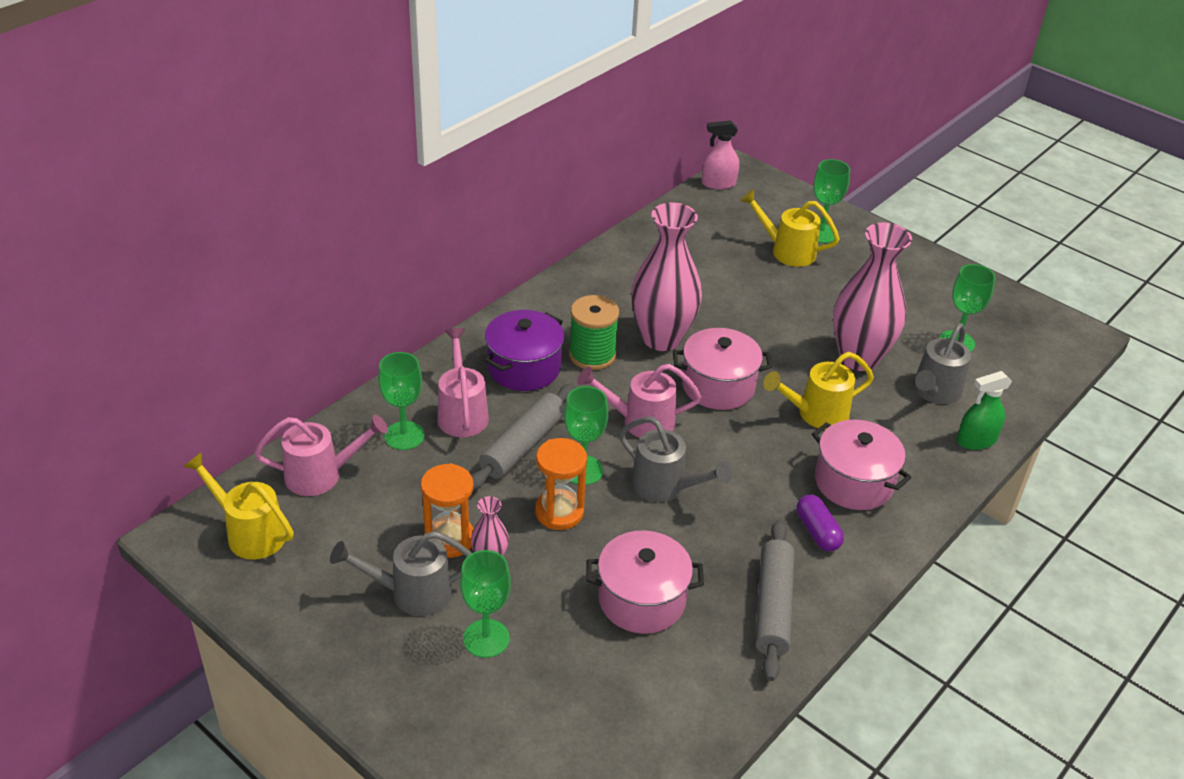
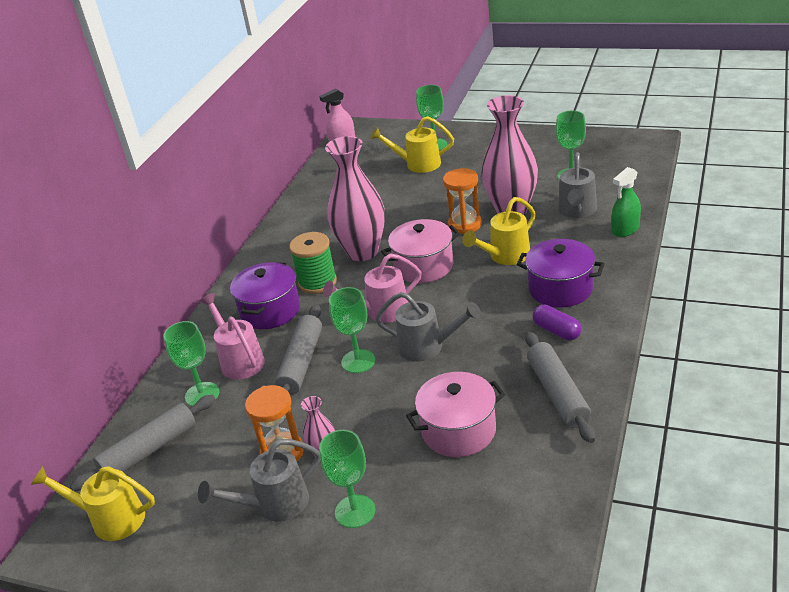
camera: 15 degrees left, 5 degrees down
(322, 475) = (149, 450): pink watering can -> grey rolling pin
(559, 512) = (358, 397): orange hourglass -> orange hourglass (464, 225)
(853, 482) = (560, 289): pink pot -> purple pot

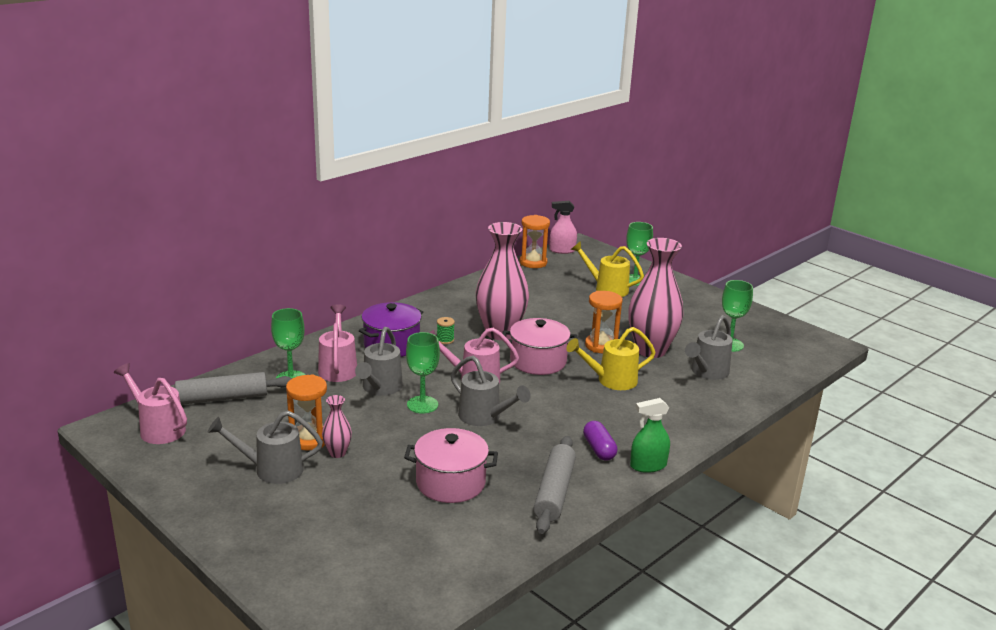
camera: 20 degrees right, 10 degrees down
(110, 519) = (158, 428): yellow watering can -> pink watering can
(301, 363) = (380, 388): grey rolling pin -> grey watering can
(317, 282) = (445, 340): green spool -> green spool, size x0.49
(327, 165) = (533, 262): none -> orange hourglass
(355, 511) = (322, 499): green goblet -> none
(560, 289) = (633, 421): purple pot -> none
(625, 229) = (736, 401): green spray bottle -> green spray bottle (648, 465)

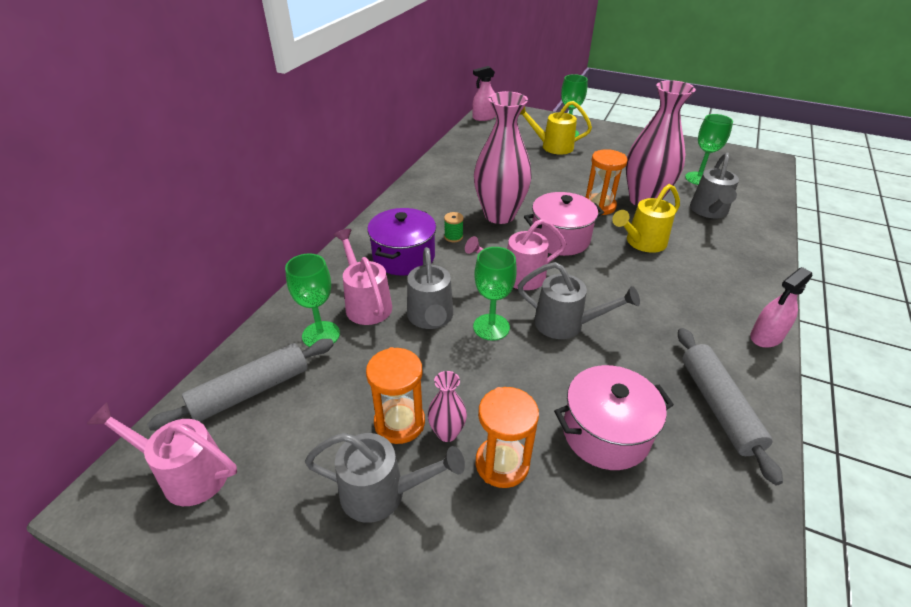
camera: 20 degrees left, 15 degrees up
(271, 469) = (383, 493): grey watering can -> grey watering can turned 150 degrees counterclockwise
(533, 262) = (469, 134): orange hourglass -> orange hourglass (502, 464)
(599, 449) = (706, 331): purple capsule -> none
(648, 465) = (766, 337): green spray bottle -> pink spray bottle

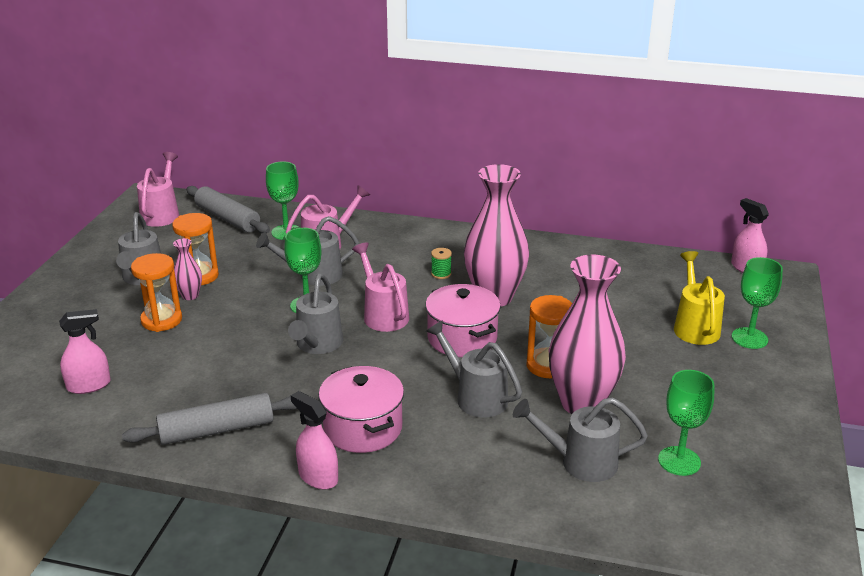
camera: 80 degrees right, 10 degrees down
(404, 257) = (398, 252): purple pot -> none
(605, 433) = (188, 366): pink pot -> pink pot (363, 428)
(642, 243) = (475, 397): yellow watering can -> grey watering can
(653, 546) = (89, 385): none -> pink spray bottle

